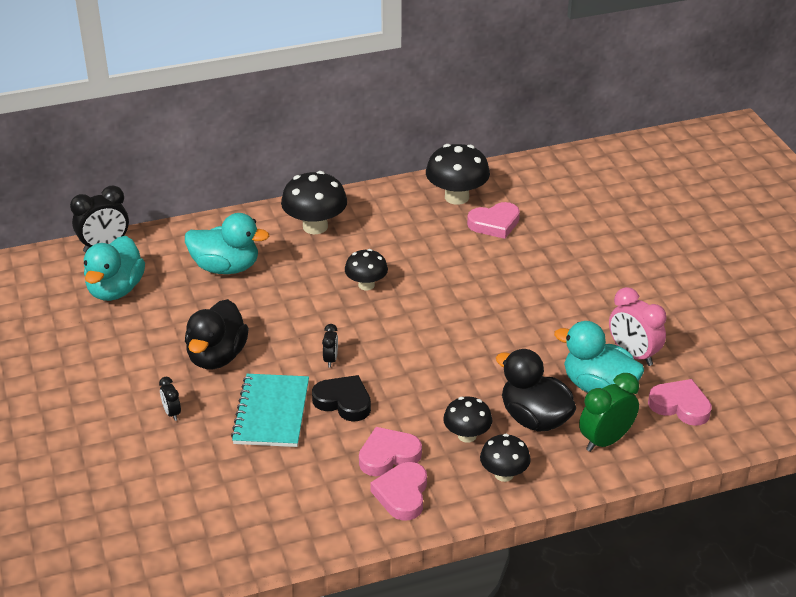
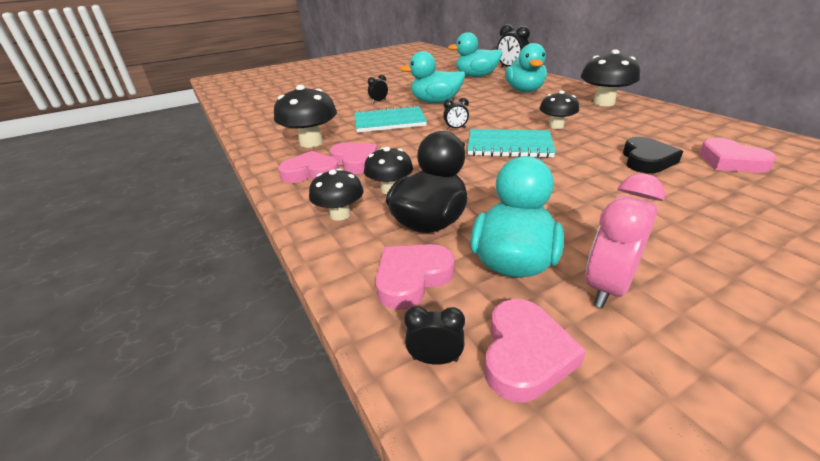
camera: 80 degrees right, 5 degrees down
(217, 356) = (435, 102): black duck -> turquoise duck
(343, 402) = (411, 139): black heart -> black heart (646, 160)
(402, 333) = (509, 146): none -> turquoise notebook
(456, 197) = (739, 139): black mushroom -> black mushroom (311, 143)
(605, 440) = (412, 278): green clock -> pink heart
(678, 442) = (435, 359): none -> black clock

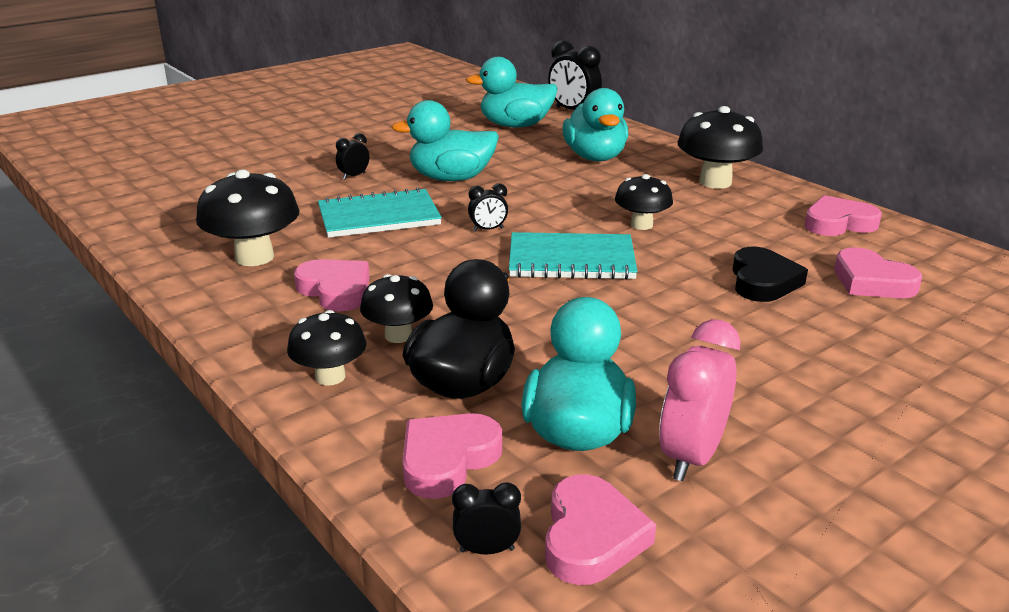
camera: 10 degrees left, 5 degrees down
(310, 172) = (267, 310): pink heart -> pink heart (838, 223)

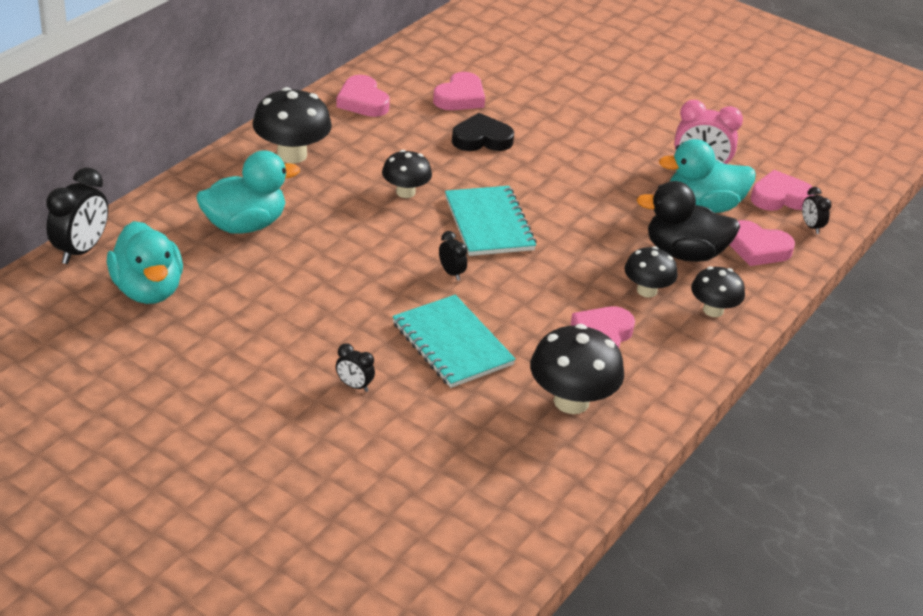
camera: 110 degrees left, 10 degrees up
(451, 178) = (336, 313): turquoise duck -> none

